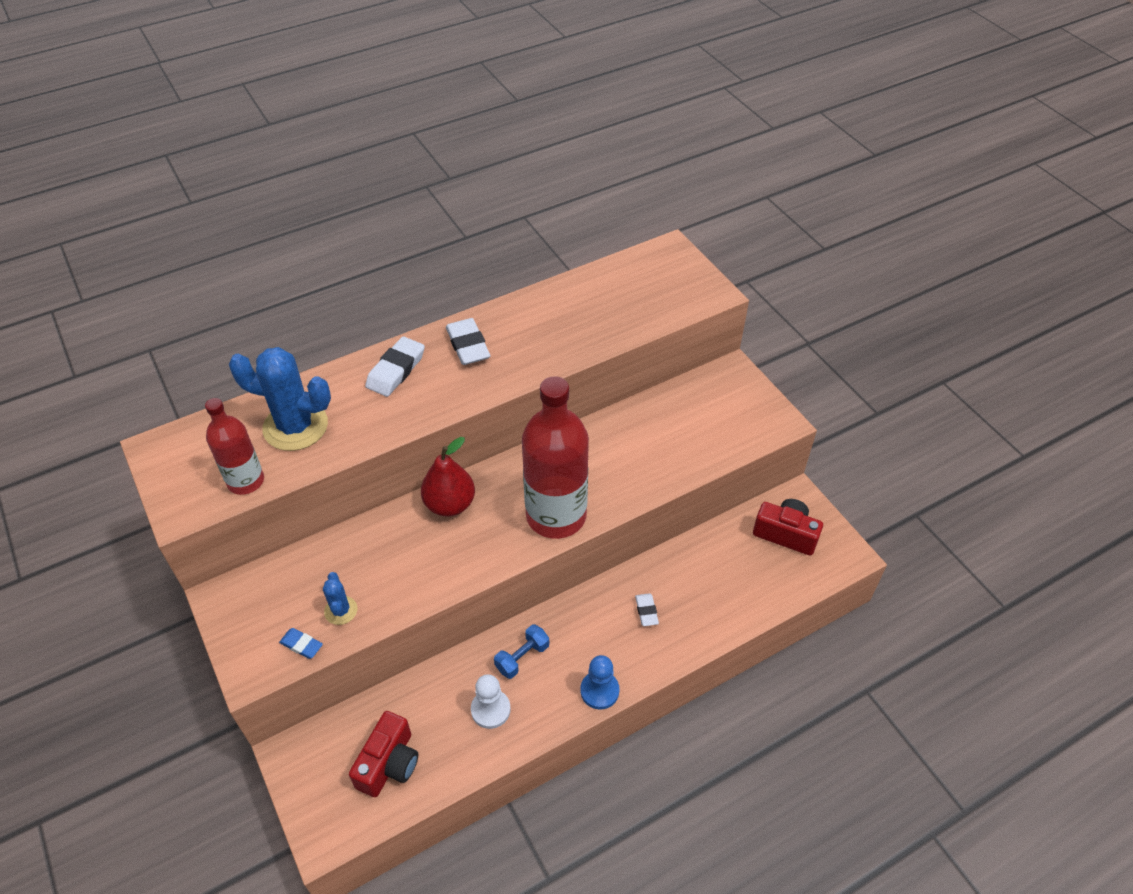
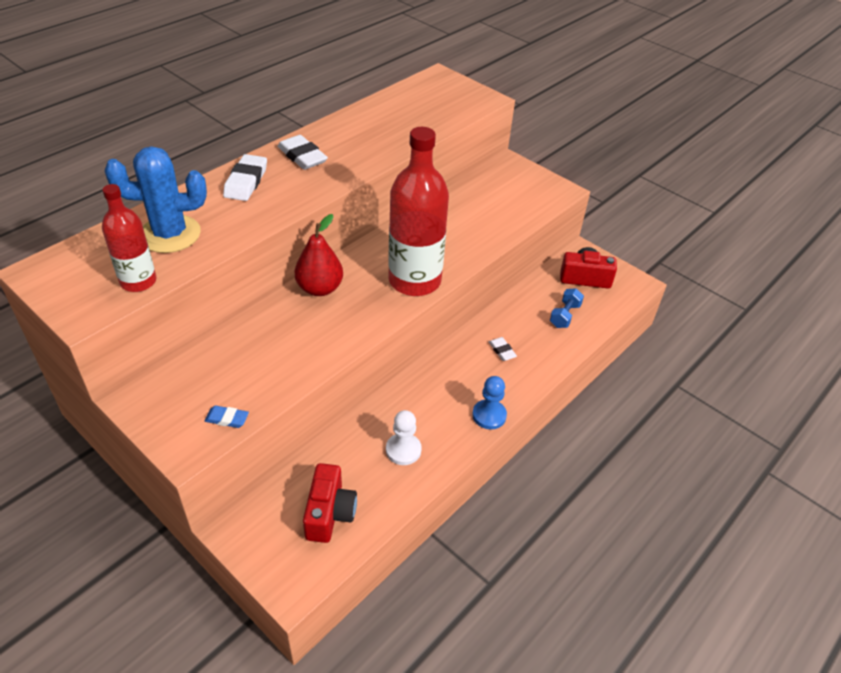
camera: 20 degrees left, 5 degrees down
(341, 610) = (253, 385): blue cactus -> none
(522, 657) = (414, 405): blue dumbbell -> blue dumbbell (564, 315)

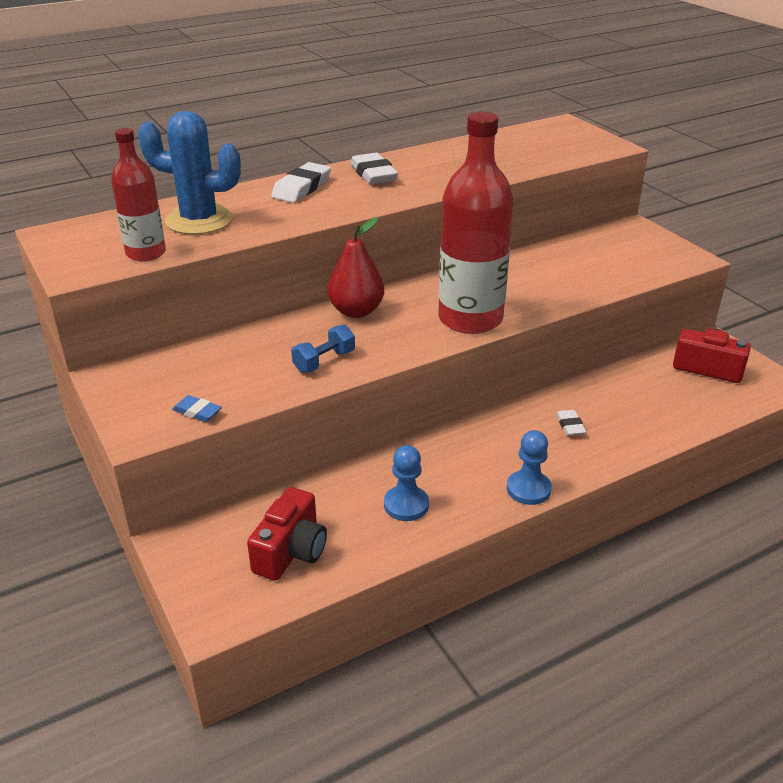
camera: 20 degrees right, 10 degrees down
(403, 450) = (406, 505): white pawn -> blue pawn
(564, 315) = (666, 402): blue dumbbell -> blue dumbbell (324, 361)

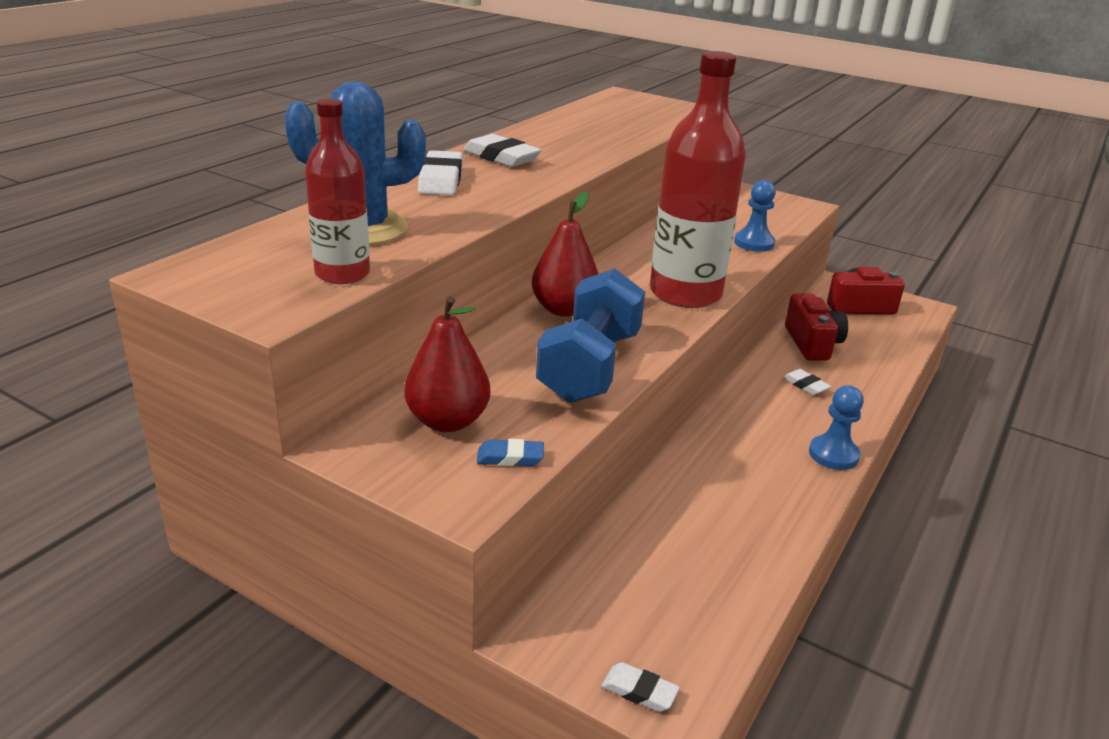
camera: 30 degrees left, 5 degrees down
(185, 375) = (447, 421): none -> red pear
(203, 600) = (639, 691): none -> white eraser
(291, 551) = (679, 596): red camera -> red camera (812, 343)
(324, 361) = (590, 367): blue dumbbell -> blue dumbbell, size x2.03
(406, 505) = (742, 506): blue pawn -> blue pawn (754, 243)

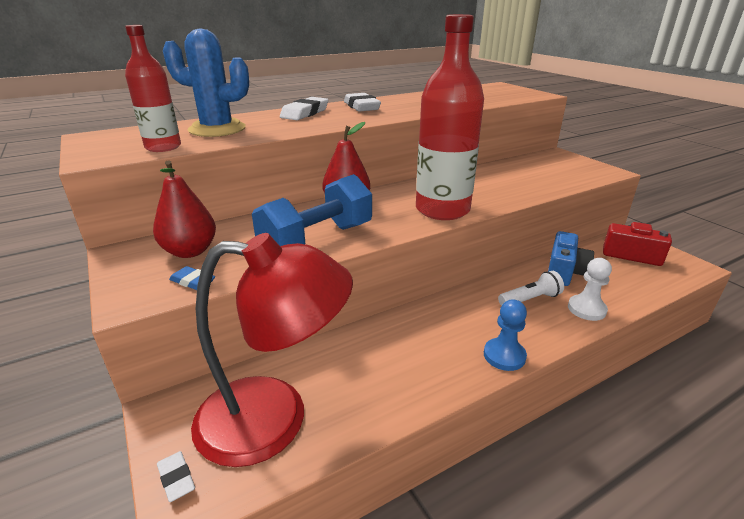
camera: 30 degrees right, 0 degrees up
(675, 597) = (274, 419): none -> red lamp
(754, 243) = (536, 188): blue pawn -> none
(805, 385) = (530, 299): white eraser -> white flashlight
(812, 343) = (564, 272): red camera -> blue camera
(866, 381) = (586, 309): none -> white pawn

